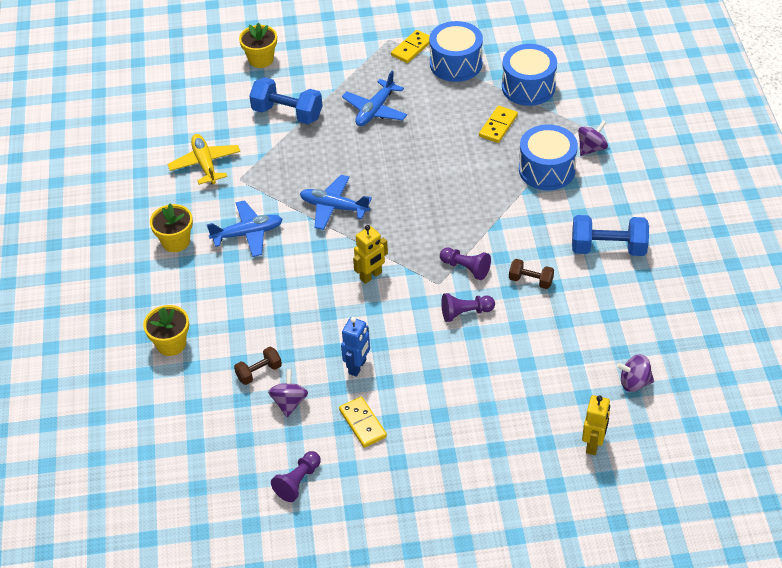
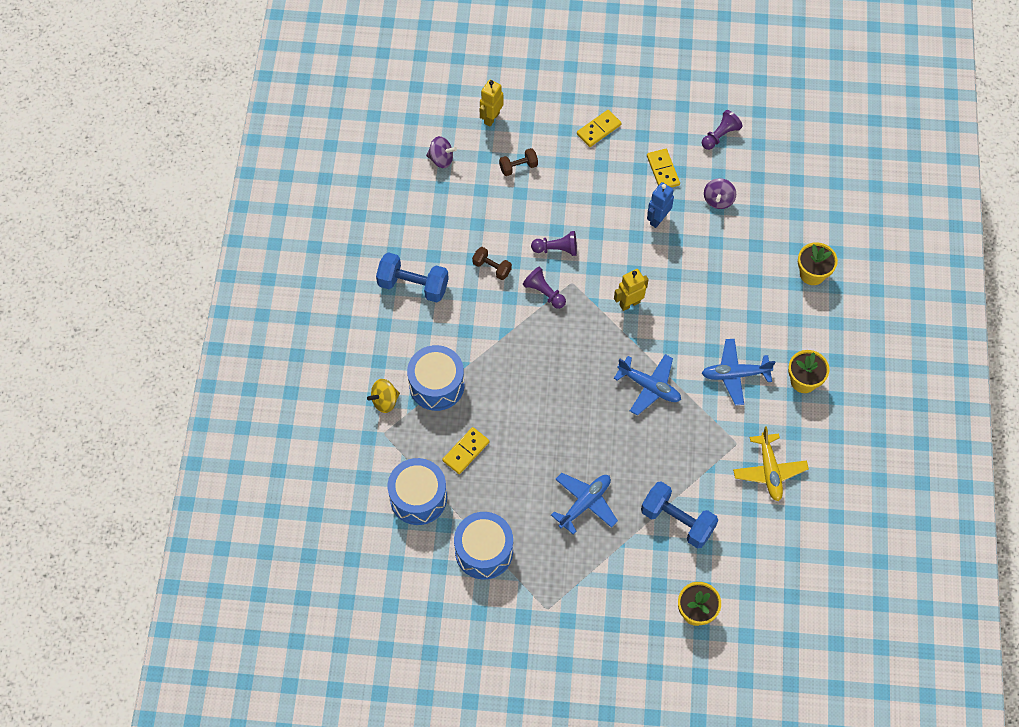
camera: 170 degrees left, 15 degrees up
(259, 372) = (740, 231): brown dumbbell -> brown dumbbell (518, 167)
(412, 48) = (525, 588): yellow domino -> yellow domino (599, 129)
(591, 148) = (385, 401): purple spinning top -> yellow spinning top

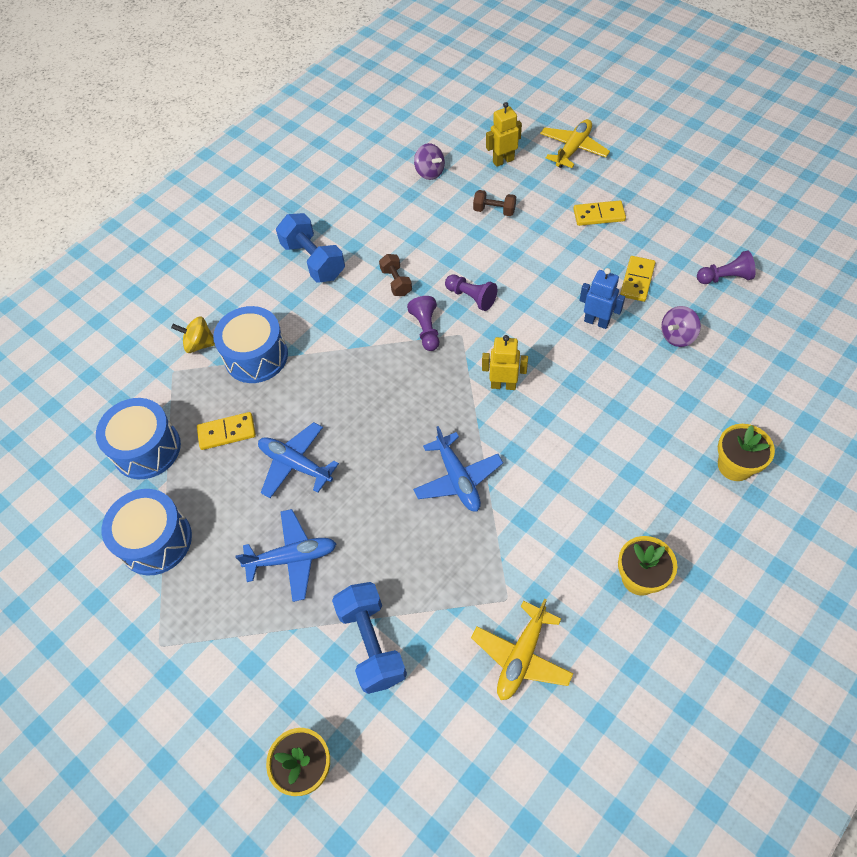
camera: 40 degrees right, 5 degrees down
(538, 79) = (573, 149): none -> yellow plane
(657, 219) = (596, 321): blue robot -> blue robot turned 45 degrees clockwise
(735, 374) = (562, 522): blue plane -> blue plane (295, 464)

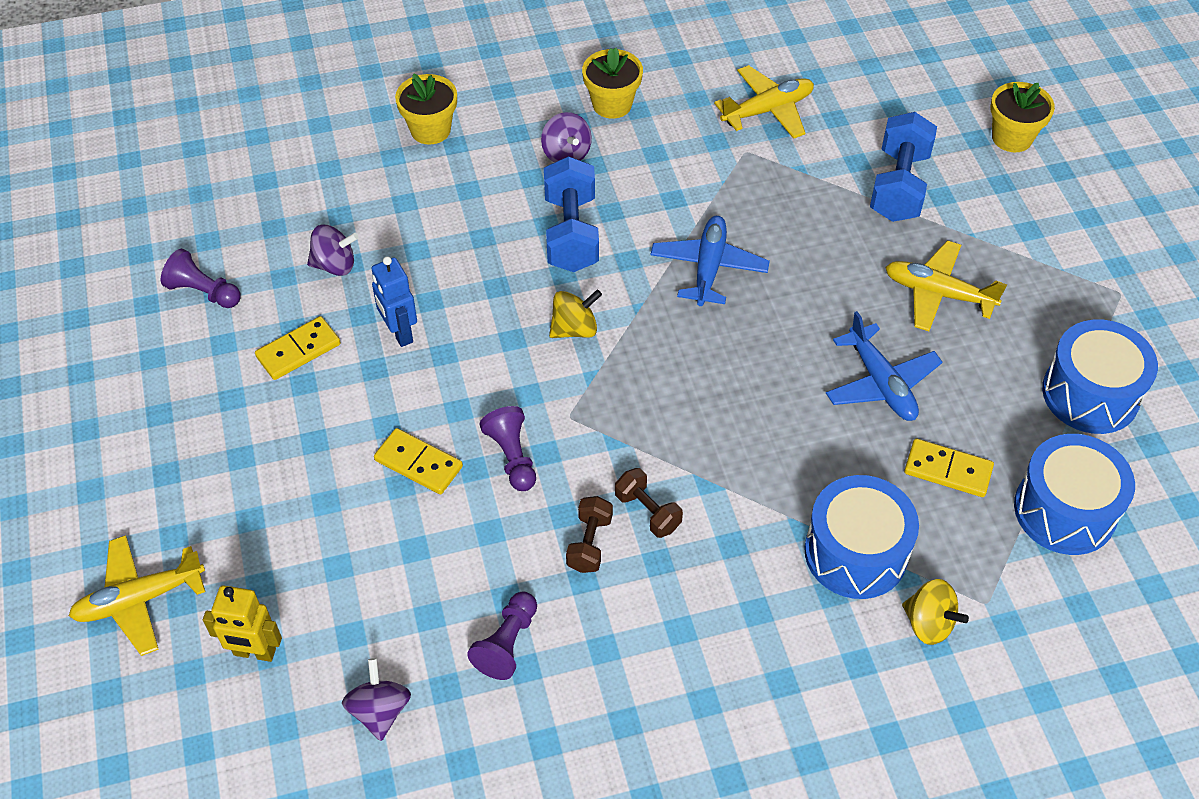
camera: 150 degrees left, 5 degrees down
(292, 558) = (938, 293): blue plane -> yellow plane
(313, 260) = (680, 660): blue dumbbell -> blue dumbbell (571, 233)
(426, 329) = (605, 450): purple pawn -> purple pawn (507, 643)
(494, 210) = (357, 569): brown dumbbell -> brown dumbbell (647, 512)
(503, 385) = (575, 329): yellow robot -> yellow spinning top
(599, 215) = (236, 466): yellow domino -> yellow domino (418, 463)
(627, 508) = (566, 154): none -> purple spinning top

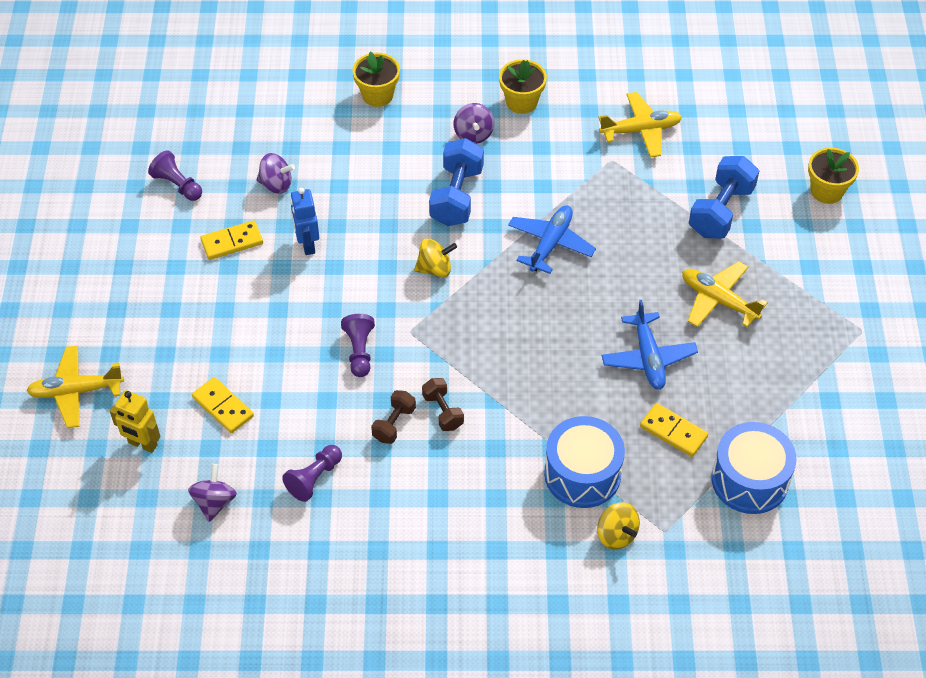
camera: 15 degrees right, 0 degrees up
(418, 463) = (292, 341): yellow domino -> yellow domino (223, 407)
(1090, 394) = (805, 400): blue drum -> none

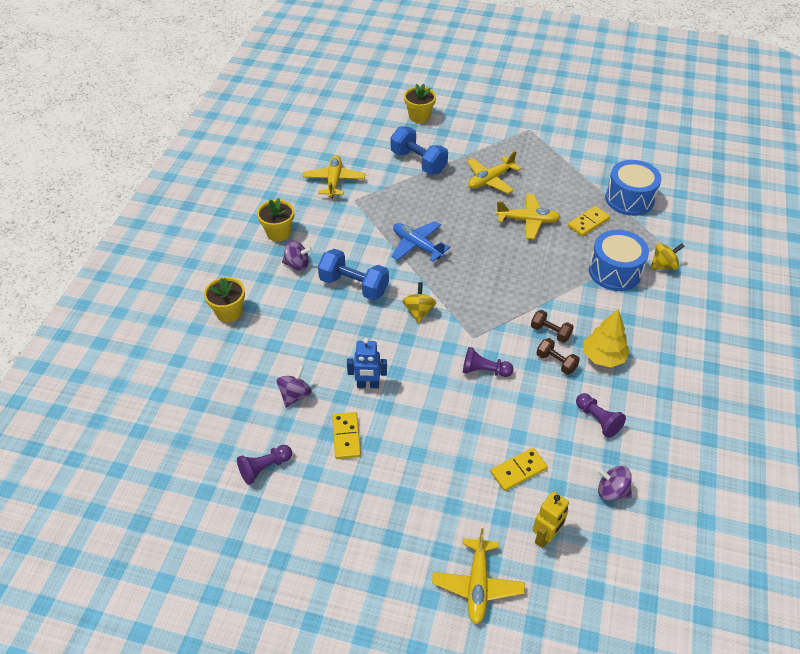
camera: 75 degrees left, 5 degrees down
(418, 475) = (603, 357): none -> yellow tree
(443, 411) = (550, 332): brown dumbbell -> brown dumbbell turned 45 degrees clockwise
(648, 358) = (528, 221): blue plane -> yellow plane

